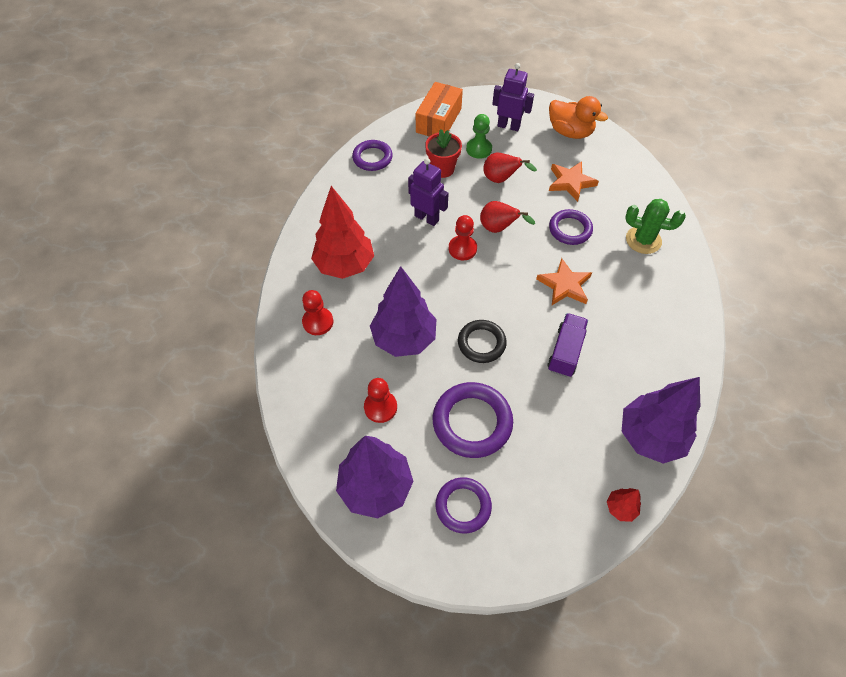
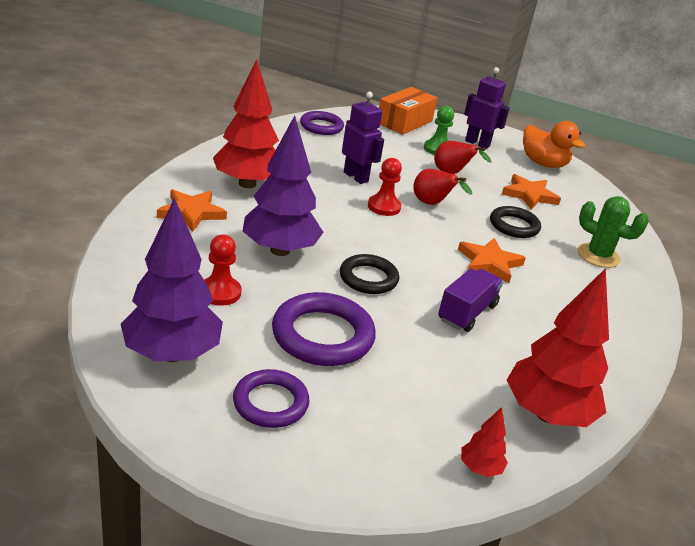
camera: 10 degrees right, 25 degrees down
(318, 322) = (191, 212): red pawn -> orange star
(442, 169) = (391, 151): red flower pot -> none
(570, 229) = (514, 226): purple ring -> black ring
(650, 436) = (547, 414): purple tree -> red tree

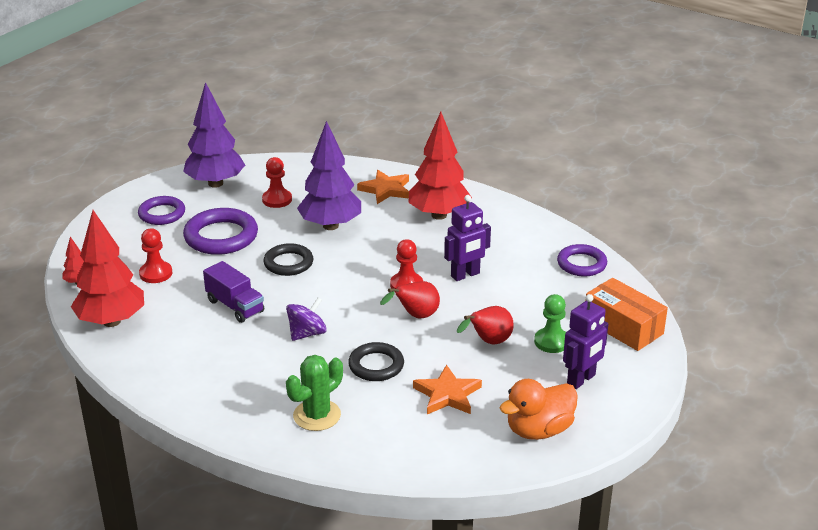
camera: 105 degrees right, 0 degrees up
(428, 387) = (156, 273): none -> red pawn
(489, 263) = (307, 333): orange star -> purple spinning top

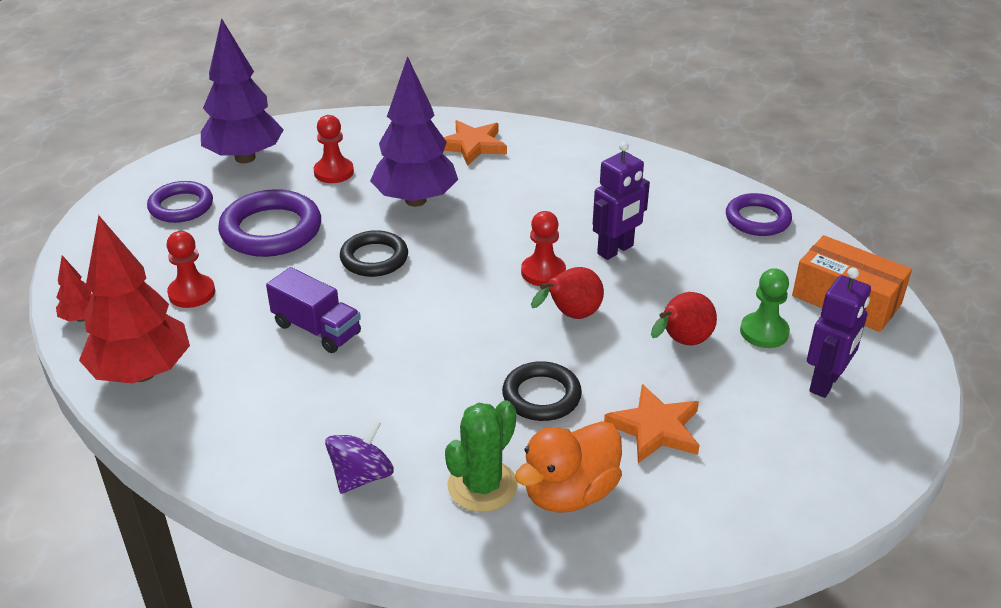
camera: 10 degrees left, 5 degrees up
(307, 333) = (430, 359): purple spinning top -> purple spinning top (361, 476)
(439, 215) = (552, 172): red tree -> none
(539, 430) = (800, 467): orange duck -> orange duck (570, 493)

